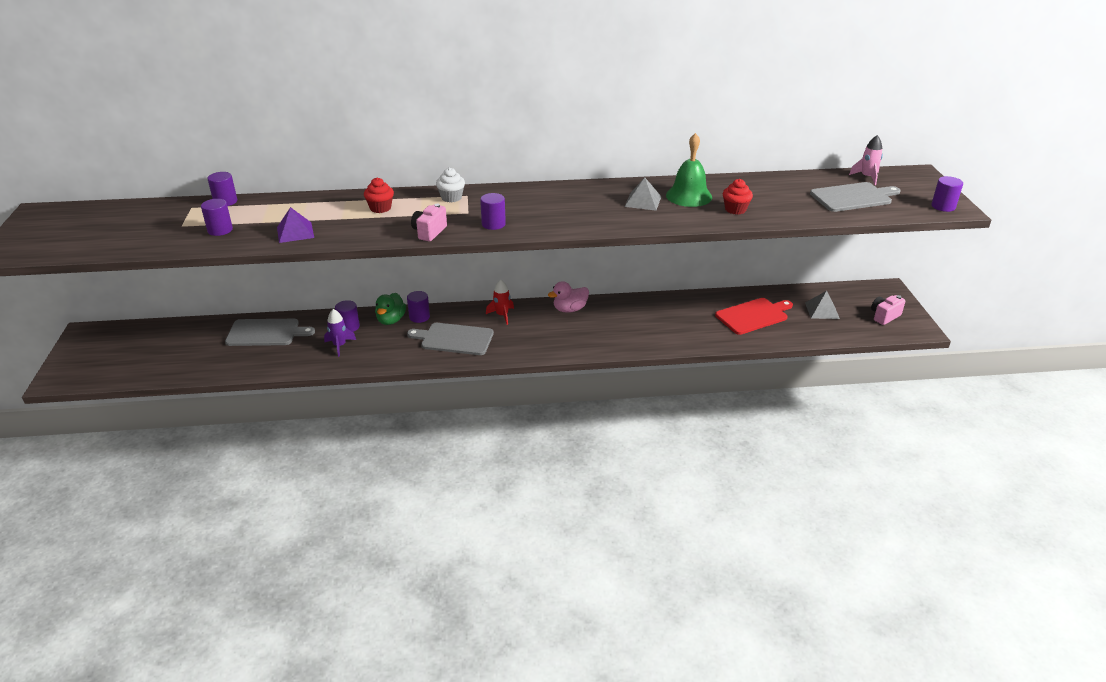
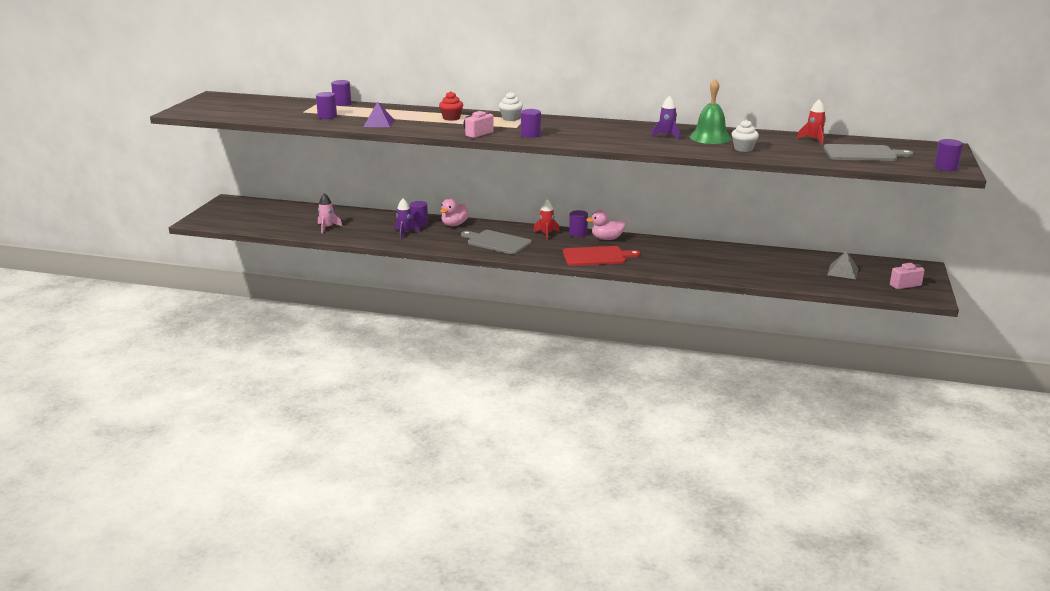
camera: 20 degrees right, 10 degrees down
(266, 333) = (354, 218): grey cutting board -> none
(391, 320) = (454, 224): green duck -> pink duck
(419, 317) = (478, 226): purple cylinder -> purple cylinder (578, 234)
(643, 201) = (666, 136): grey pyramid -> purple rocket
(735, 209) = (743, 149): red cupcake -> white cupcake
(753, 316) = (772, 265): red cutting board -> red cutting board (597, 256)
(792, 183) = (813, 140): none -> red rocket
(867, 177) = (891, 144): pink rocket -> pink rocket (327, 228)

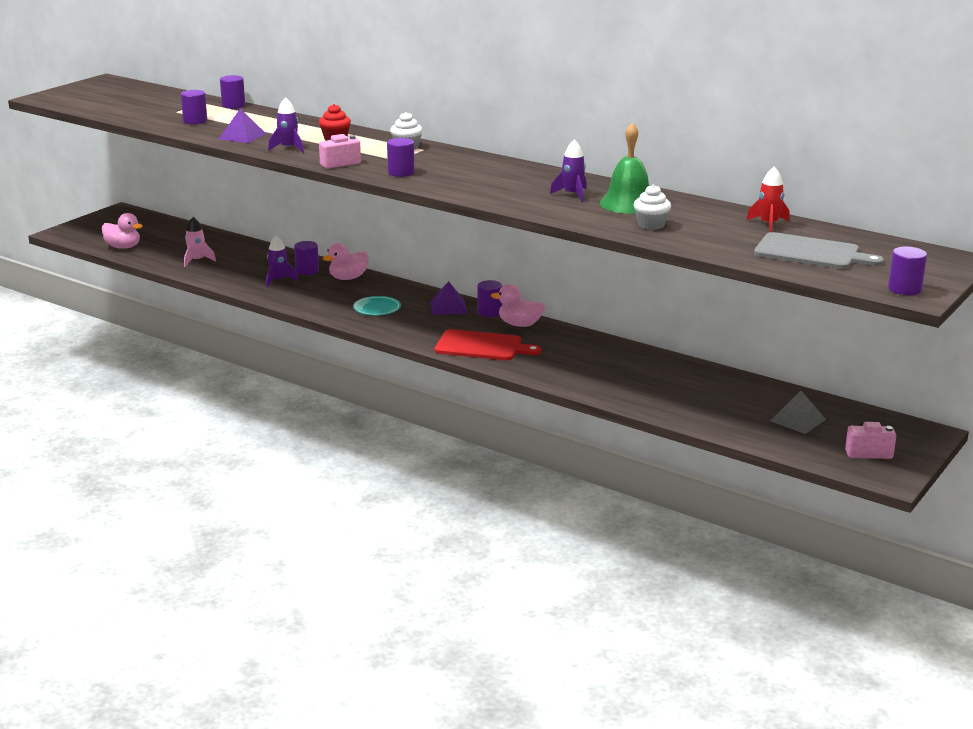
camera: 20 degrees right, 0 degrees up
(257, 225) = (123, 247): none -> pink duck
(425, 127) = (288, 148): none -> purple rocket
(497, 242) = (377, 308): grey cutting board -> turquoise plate
(546, 234) = (448, 307): red rocket -> purple pyramid

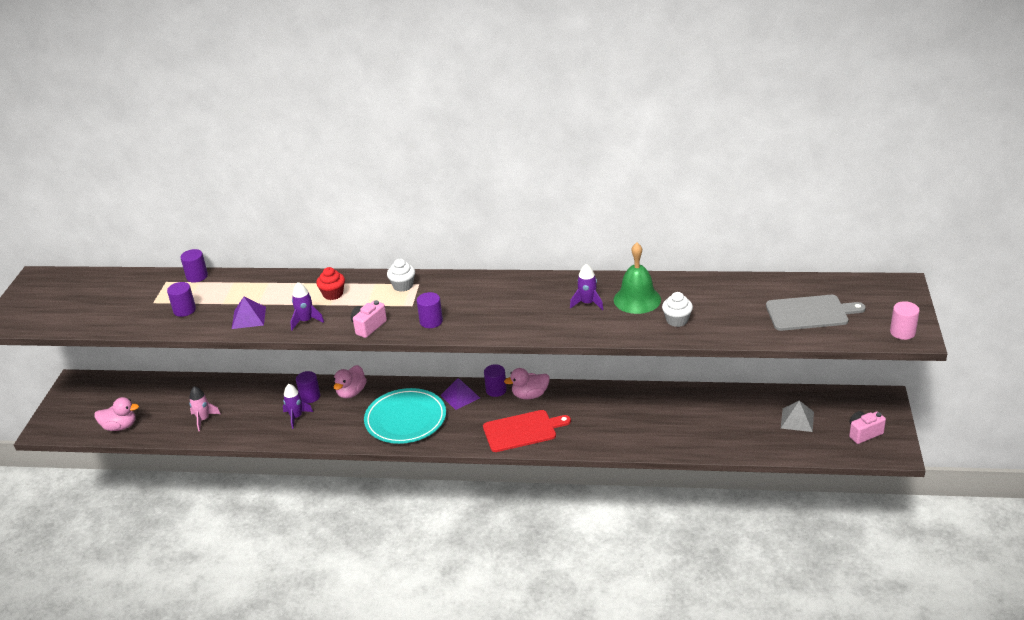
camera: 25 degrees left, 10 degrees up
(377, 308) = (405, 419): turquoise plate -> turquoise plate, size x2.00
(768, 224) = (753, 289): red rocket -> none
(904, 289) = (902, 332): purple cylinder -> pink cylinder

